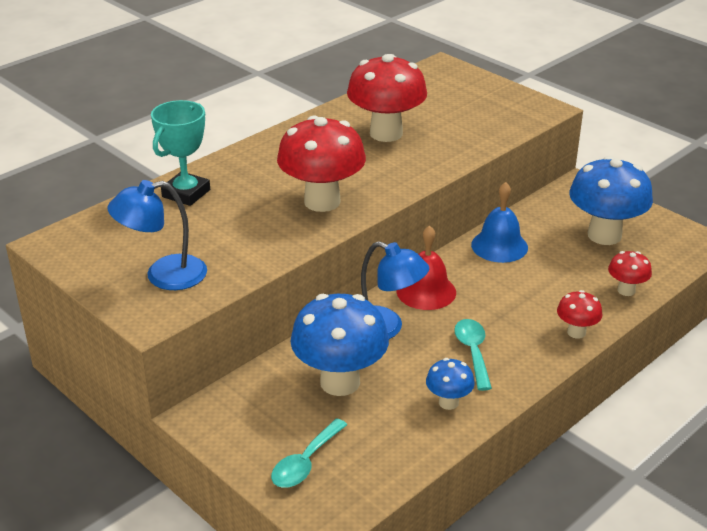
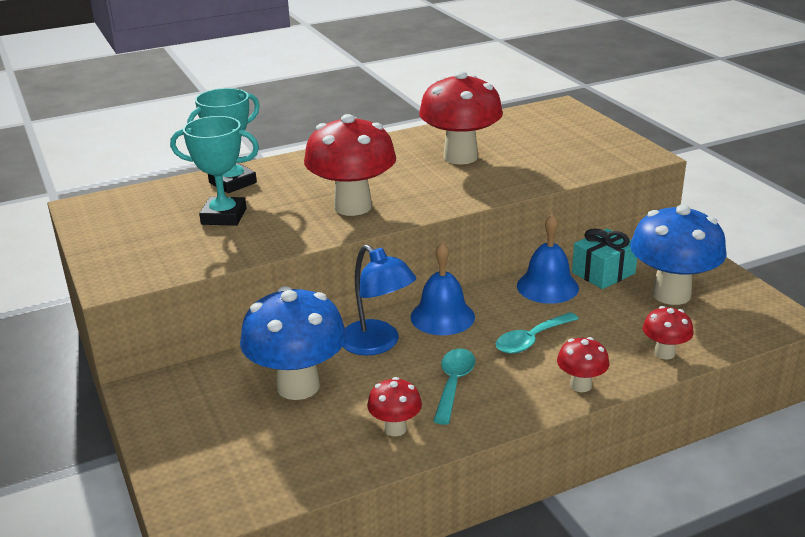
camera: 20 degrees right, 5 degrees down
(163, 275) = (156, 247): blue lamp -> none
(205, 231) = (224, 216): none -> turquoise trophy
(305, 462) = (211, 456): turquoise spoon -> turquoise spoon (531, 340)
(426, 291) = (442, 316): red bell -> blue bell
(448, 402) = (395, 428): blue mushroom -> red mushroom
(539, 224) = (603, 273): none -> turquoise gift

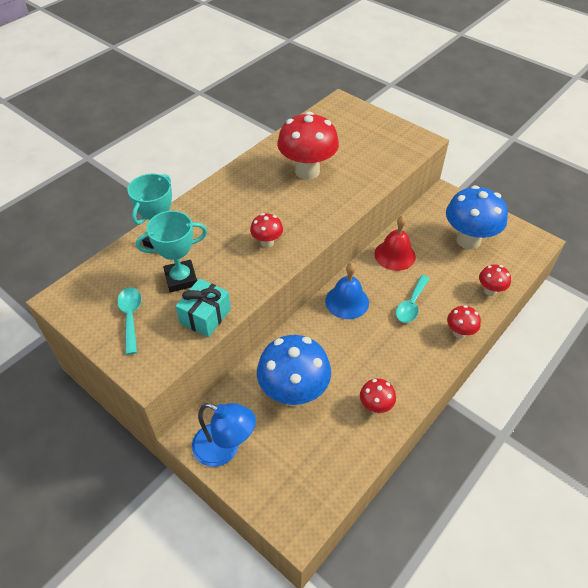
camera: 25 degrees left, 20 degrees up
(353, 207) = (267, 242): red mushroom -> red mushroom, size x0.49
(377, 344) = (321, 339): blue lamp -> blue lamp (225, 449)
(453, 384) = (387, 357): turquoise spoon -> turquoise spoon (131, 317)
(547, 286) = (395, 255): blue bell -> red bell
(603, 273) = (420, 233): turquoise gift -> turquoise gift (205, 316)

